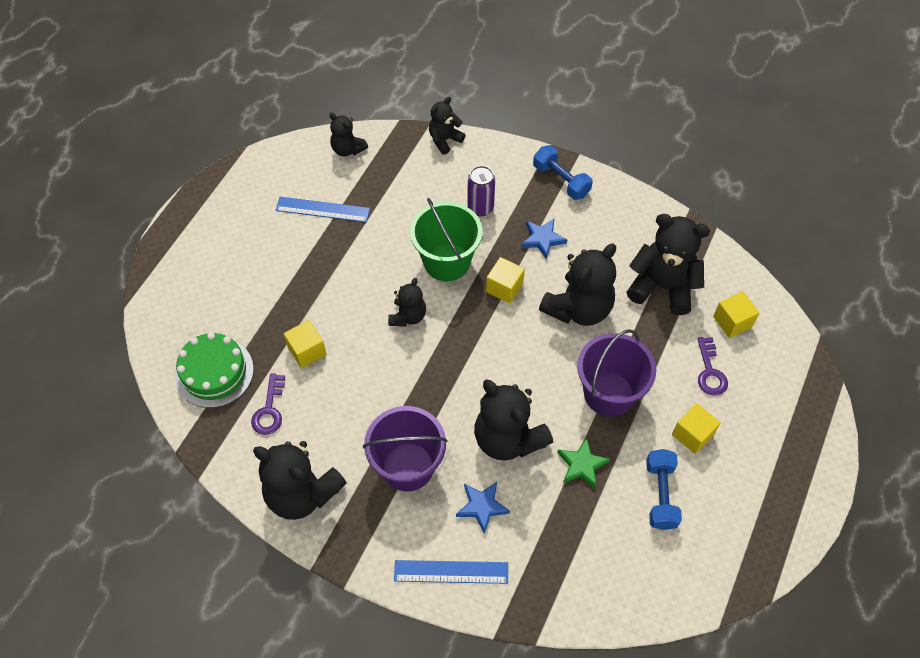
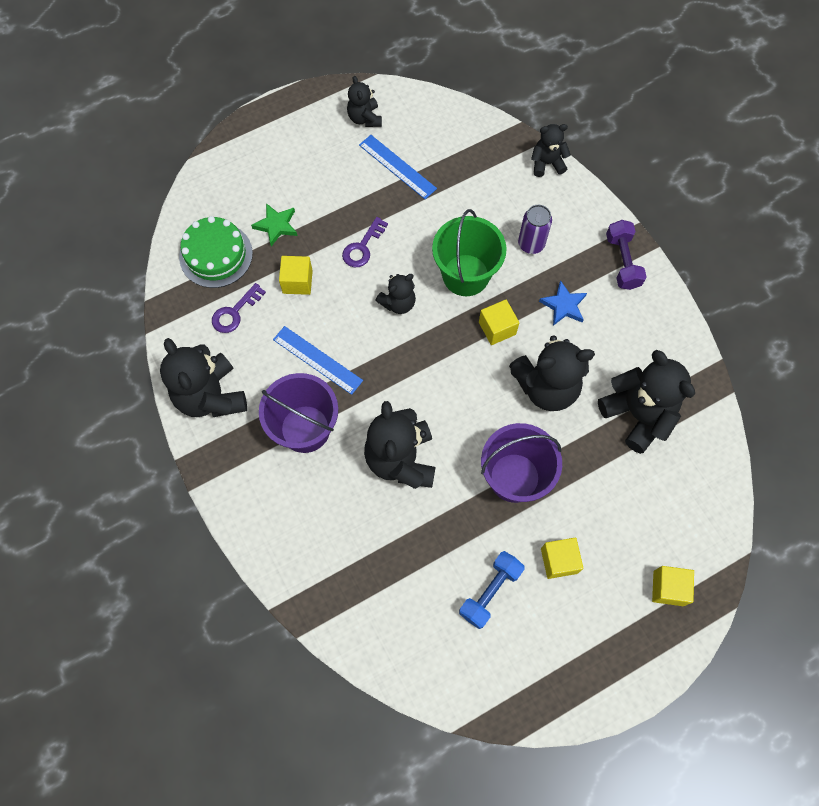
camera: 35 degrees right, 10 degrees up
(348, 149) = (457, 124): black teddy bear -> black teddy bear (364, 118)
(451, 572) = (275, 535): blue ruler -> blue ruler (317, 360)
(482, 506) = (338, 500): blue star -> none
(561, 180) = (622, 261): blue dumbbell -> purple dumbbell
(582, 465) = (444, 522): green star -> green star (276, 225)
(710, 371) = (619, 517): purple key -> purple key (362, 247)
(732, 321) = (676, 487): yellow cube -> yellow cube (668, 588)

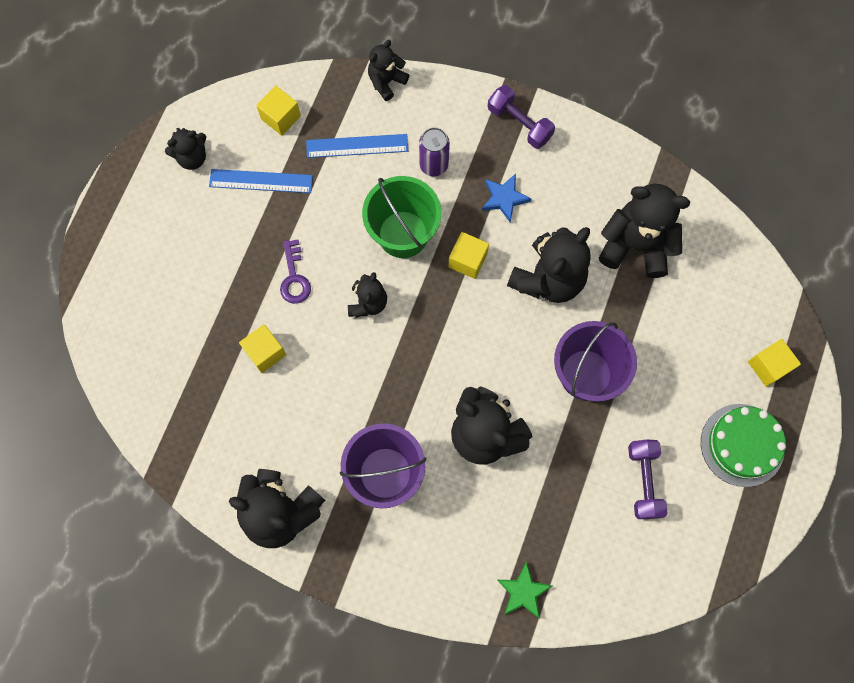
camera: 40 degrees left, 5 degrees up
(216, 255) = (170, 385): green cake -> green cake (742, 445)
(235, 312) = (234, 423): purple key -> none
(276, 225) = (201, 316): green star -> green star (523, 591)
(317, 360) = (343, 406): blue ruler -> blue ruler (357, 146)
(364, 118) = (192, 157): black teddy bear -> black teddy bear turned 60 degrees counterclockwise
(490, 592) = (644, 481): blue dumbbell -> purple dumbbell
(559, 561) = (673, 413): yellow cube -> yellow cube (280, 117)

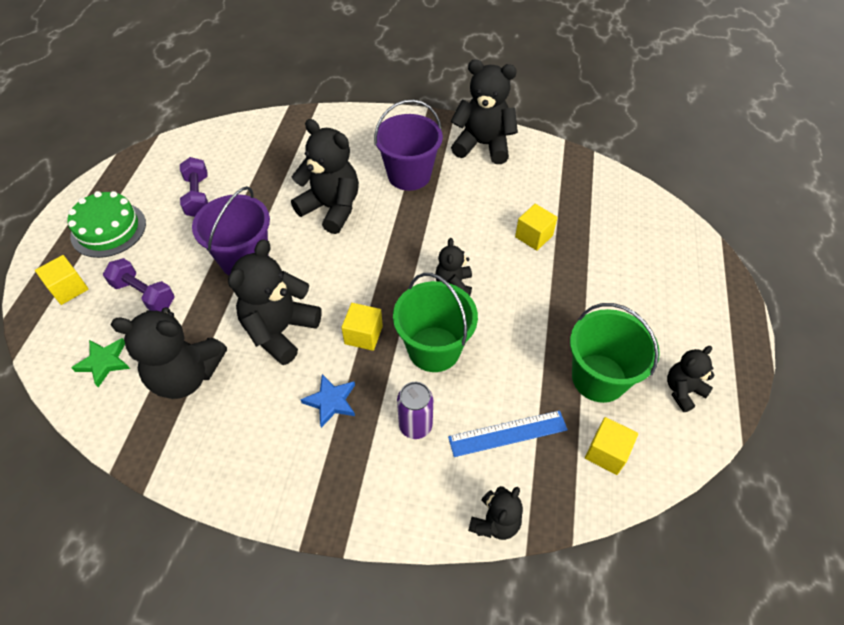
camera: 170 degrees right, 20 degrees down
(261, 181) = (599, 378): blue ruler -> green bucket
(294, 277) = (530, 296): purple key -> none
(519, 123) = (320, 493): purple dumbbell -> purple dumbbell (144, 294)
(523, 591) = (294, 128): green star -> green star (104, 362)

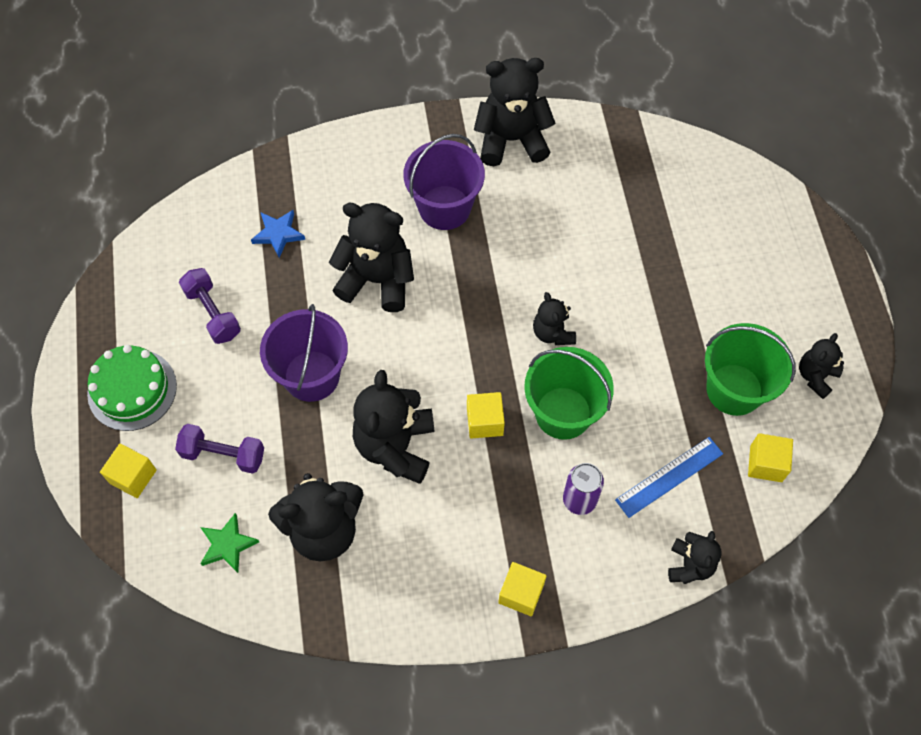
camera: 20 degrees left, 10 degrees up
(331, 401) = (486, 504): blue star -> blue star (278, 234)
(534, 236) = (613, 245): yellow cube -> yellow cube (521, 593)

